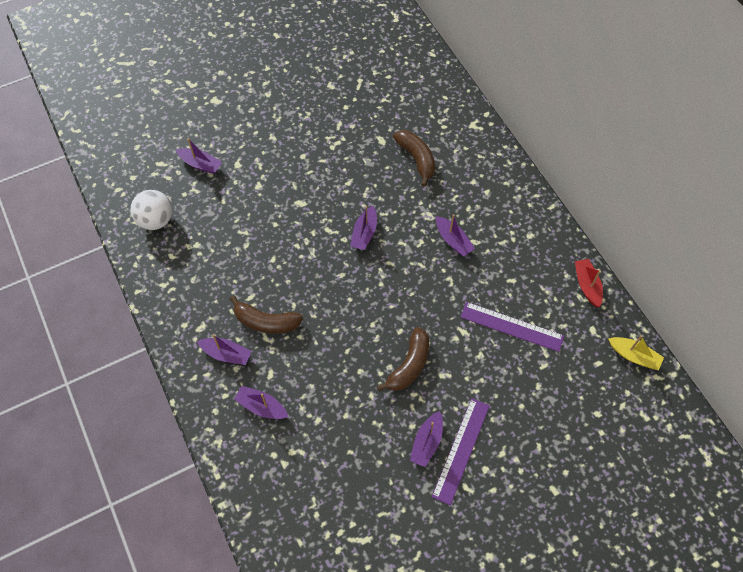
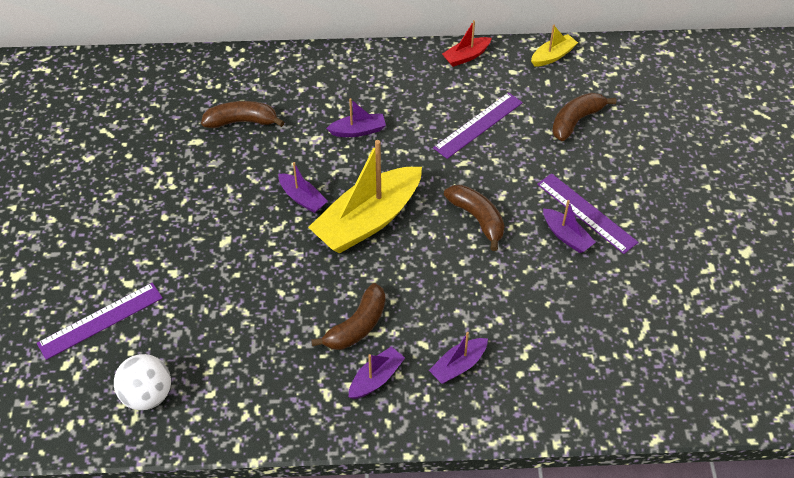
camera: 65 degrees left, 10 degrees down
(200, 164) = (101, 320): purple boat -> purple ruler
(366, 287) = (368, 220): none -> yellow boat
(564, 404) = (576, 121): none -> brown banana
(587, 285) = (466, 56): red boat -> red boat turned 45 degrees counterclockwise

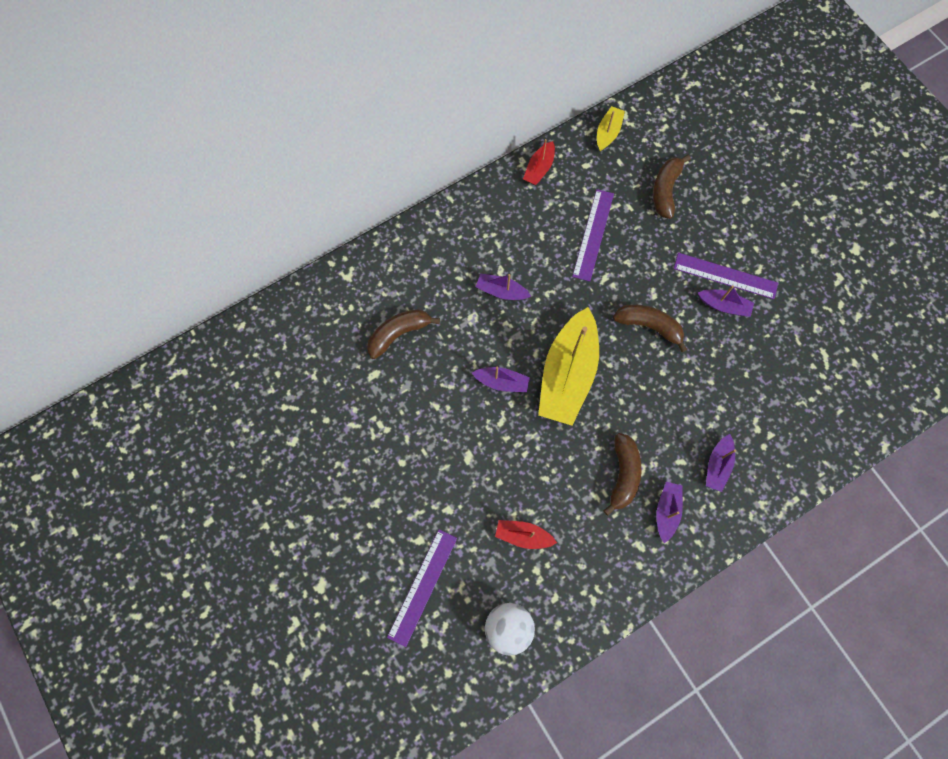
camera: 30 degrees left, 20 degrees up
(223, 327) = (523, 535): none -> red boat
(358, 131) = (501, 291): purple boat -> purple boat turned 120 degrees counterclockwise

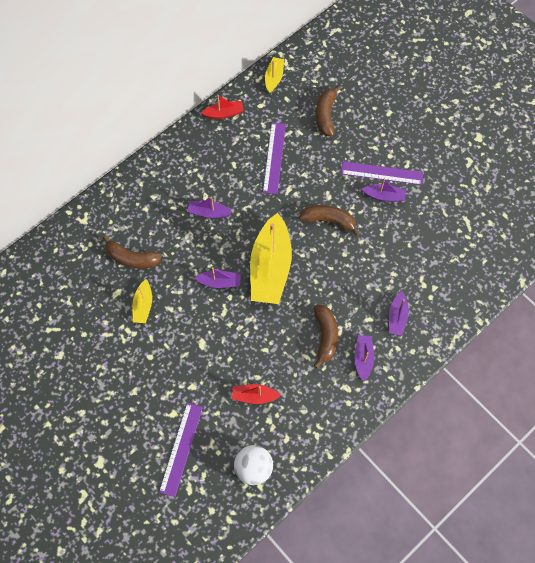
camera: 10 degrees left, 5 degrees down
(399, 334) = (132, 258): brown banana -> brown banana turned 120 degrees counterclockwise
(403, 396) = (143, 305): none -> yellow boat
(539, 168) = (224, 113): red boat -> red boat turned 120 degrees counterclockwise

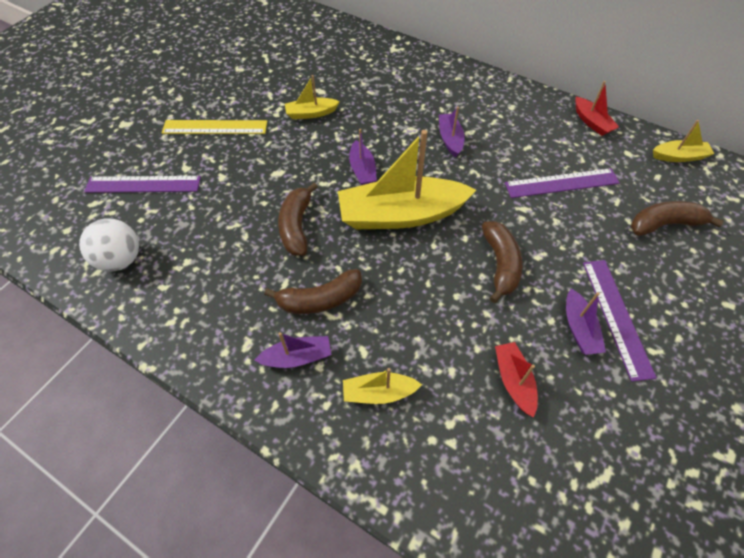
camera: 75 degrees right, 10 degrees down
(132, 258) = (364, 92): brown banana -> brown banana (297, 226)
(132, 385) = (215, 127): none -> yellow ruler
(254, 396) = (218, 238): red boat -> red boat (513, 381)
(397, 317) = (379, 392): purple boat -> yellow boat

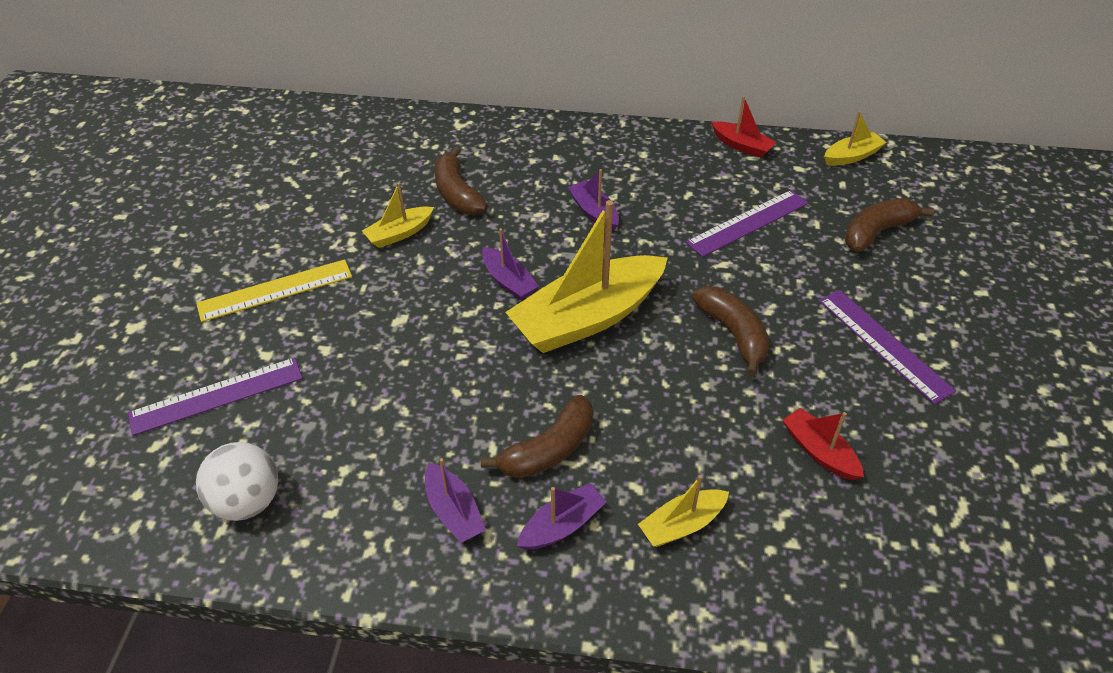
camera: 25 degrees left, 10 degrees down
(297, 226) = (466, 375): brown banana -> brown banana (457, 193)
(579, 328) = (854, 371): purple boat -> purple boat (454, 511)

